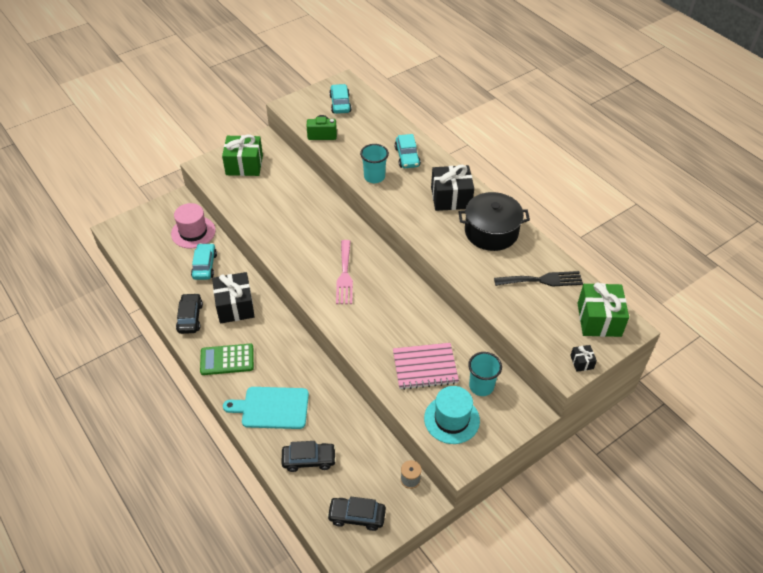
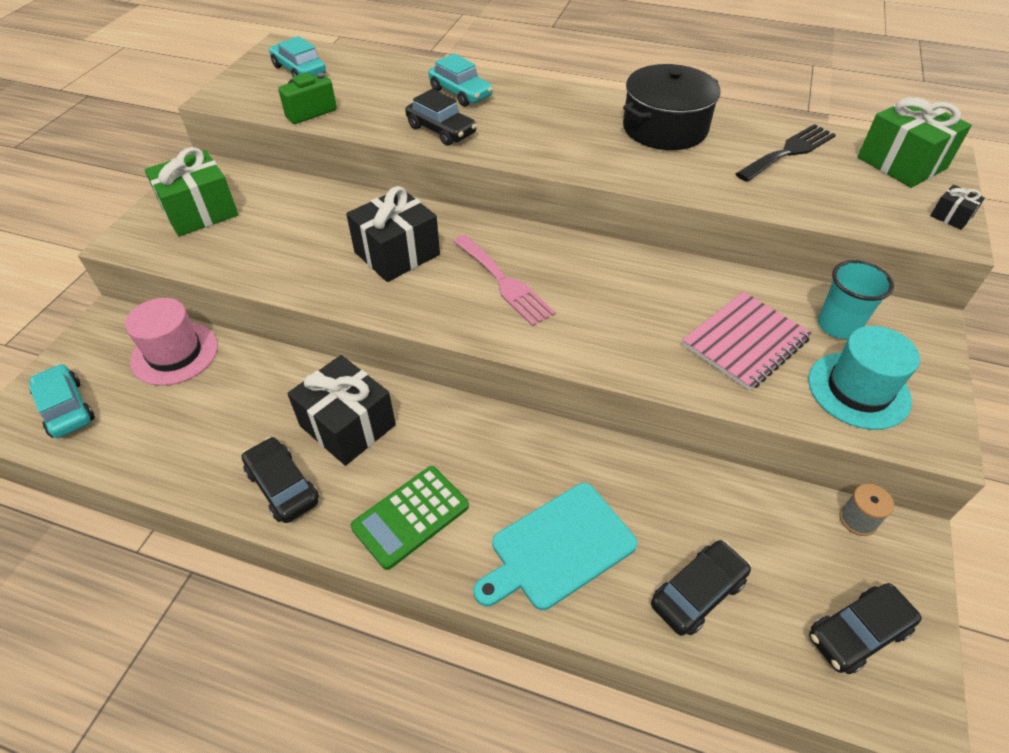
camera: 35 degrees left, 0 degrees up
(204, 266) = (239, 392): turquoise car -> turquoise car (66, 408)
(374, 177) = (441, 130): turquoise cup -> black car
(451, 198) = (571, 113): black gift -> black gift (397, 253)

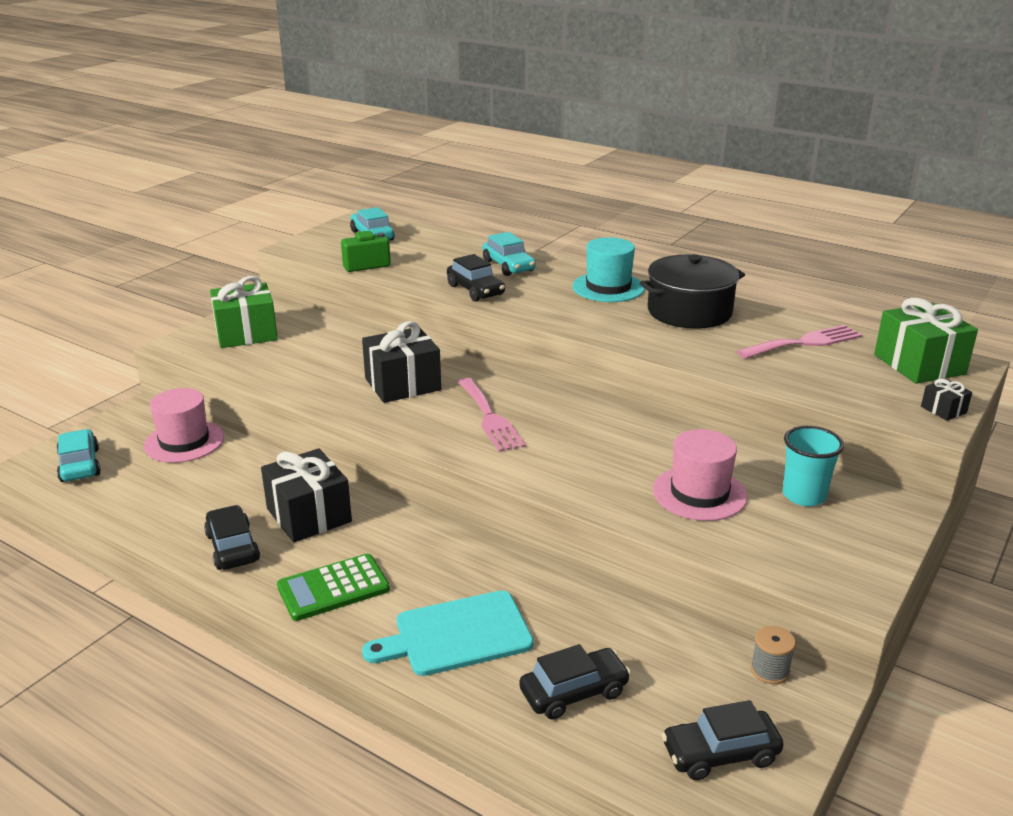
camera: 15 degrees right, 20 degrees down
(745, 342) = (699, 493): pink notebook -> pink hat
(788, 152) = (803, 343): black fork -> pink fork
(858, 390) = (795, 545): turquoise hat -> turquoise hat (608, 287)

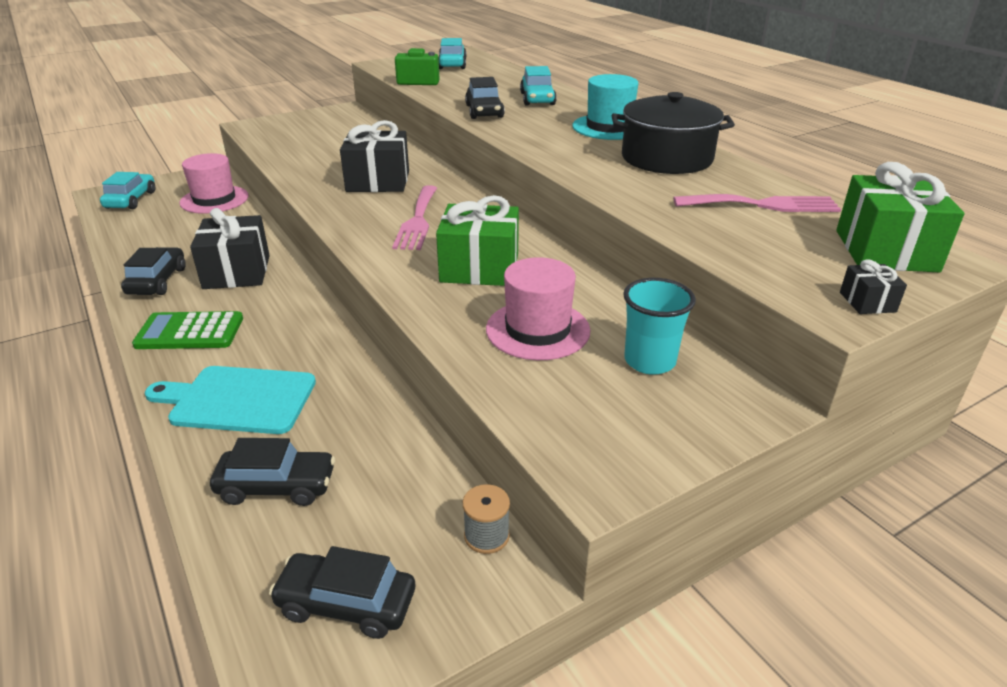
camera: 25 degrees right, 5 degrees up
(246, 333) = (307, 126): green gift -> green gift (479, 268)

